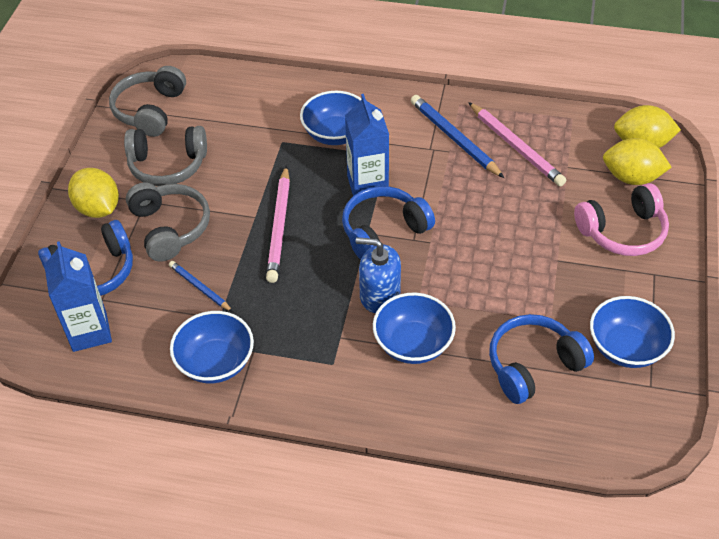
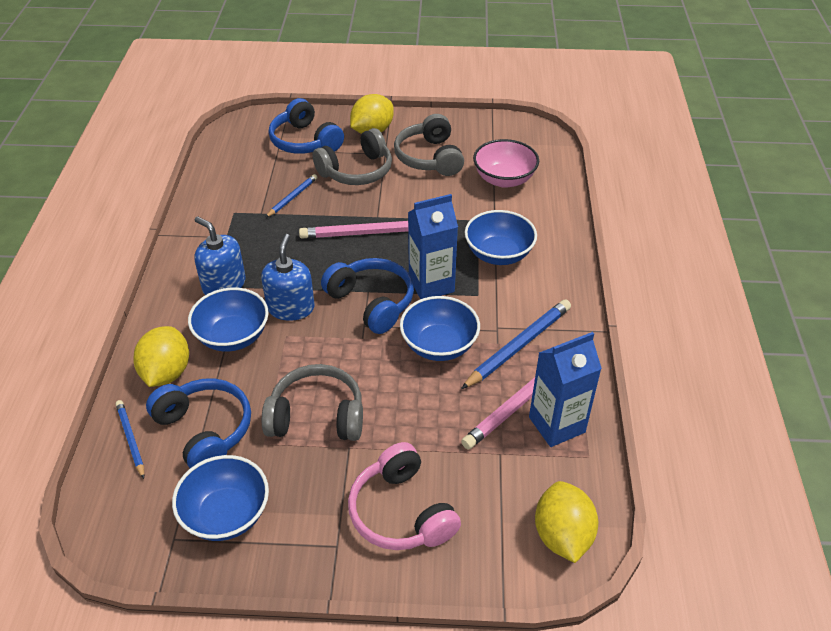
camera: 80 degrees right, 5 degrees down
(89, 332) = (245, 150): blue carton -> blue carton (556, 424)
(150, 110) = (495, 137): grey headphones -> grey headphones (317, 416)
(215, 362) = (215, 218): blue bowl -> blue bowl (439, 345)
(224, 114) = (504, 179): none -> pink bowl
(334, 352) = (224, 285): none -> blue soap dispenser
(540, 426) = (131, 439): none -> blue pencil
(631, 177) = (496, 522): yellow lemon -> yellow lemon (166, 373)

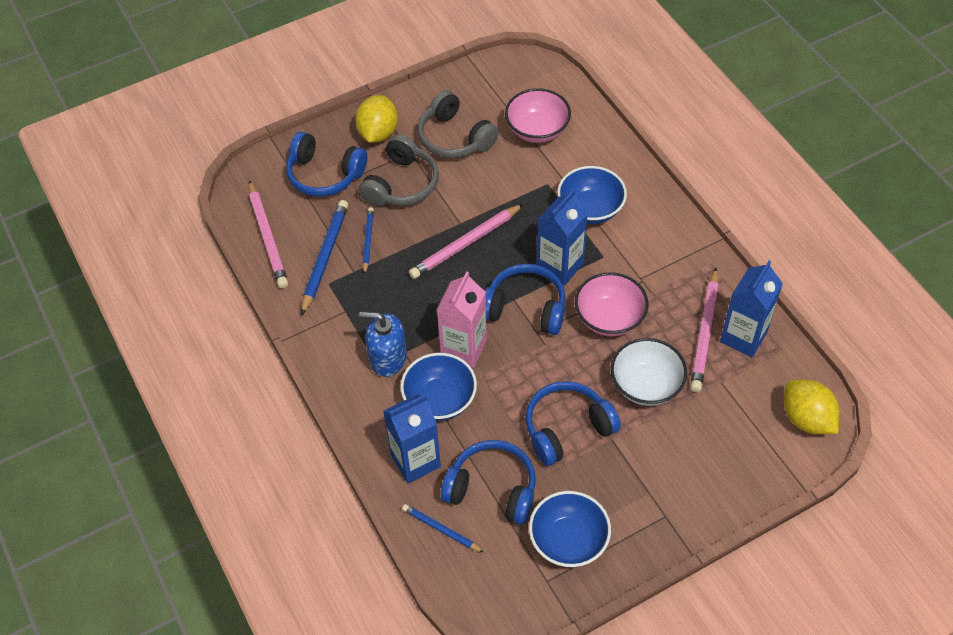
camera: 30 degrees left, 10 degrees up
(166, 373) = (415, 461): yellow lemon -> blue carton
(221, 163) = (267, 237): none -> pink pencil
(290, 307) = (464, 348): blue soap dispenser -> pink carton
(317, 416) = (567, 429): grey headphones -> blue headphones
(401, 512) = (689, 465): pink headphones -> none
(423, 418) = (646, 385): none -> white bowl
(439, 345) = (609, 318): blue bowl -> pink bowl
(519, 346) = (669, 286): blue pencil -> blue pencil (325, 257)

